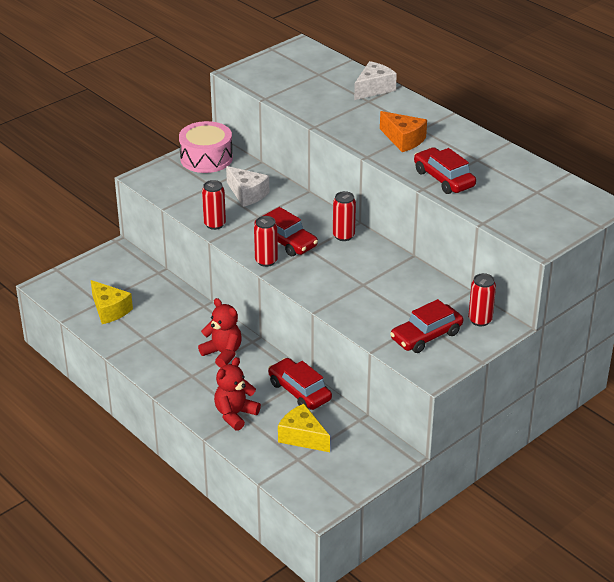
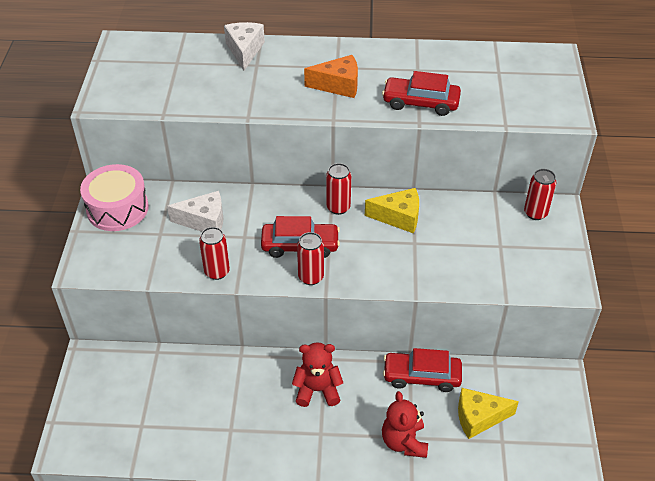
camera: 45 degrees left, 10 degrees up
(109, 310) = (162, 426): yellow cheese -> yellow cheese (399, 217)
(426, 336) = (521, 256): red car -> none

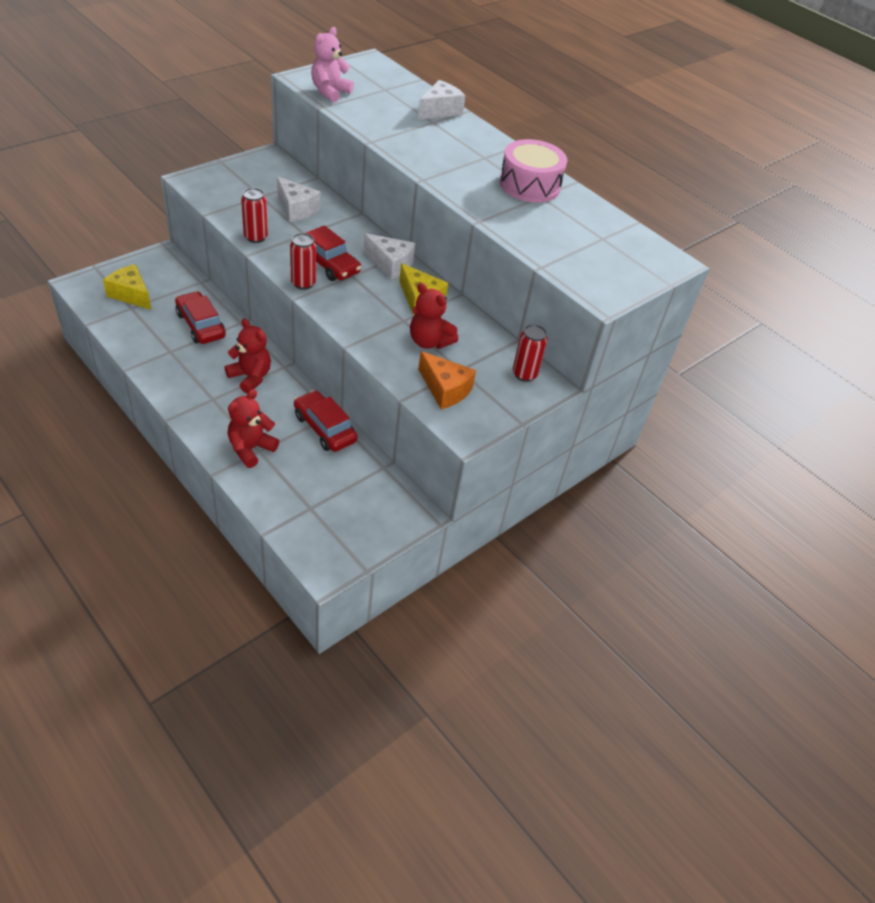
camera: 40 degrees right, 0 degrees up
(117, 208) = (261, 167): pink drum -> pink drum (529, 185)
(144, 97) = (330, 92): none -> pink teddy bear
(338, 85) = (464, 166): orange cheese -> orange cheese (445, 389)
(338, 207) = (390, 264): red can -> white cheese
(420, 103) = (503, 213): red car -> red car (201, 325)
(453, 243) = (429, 341): none -> red teddy bear
(478, 417) = (319, 482): yellow cheese -> yellow cheese (131, 294)

